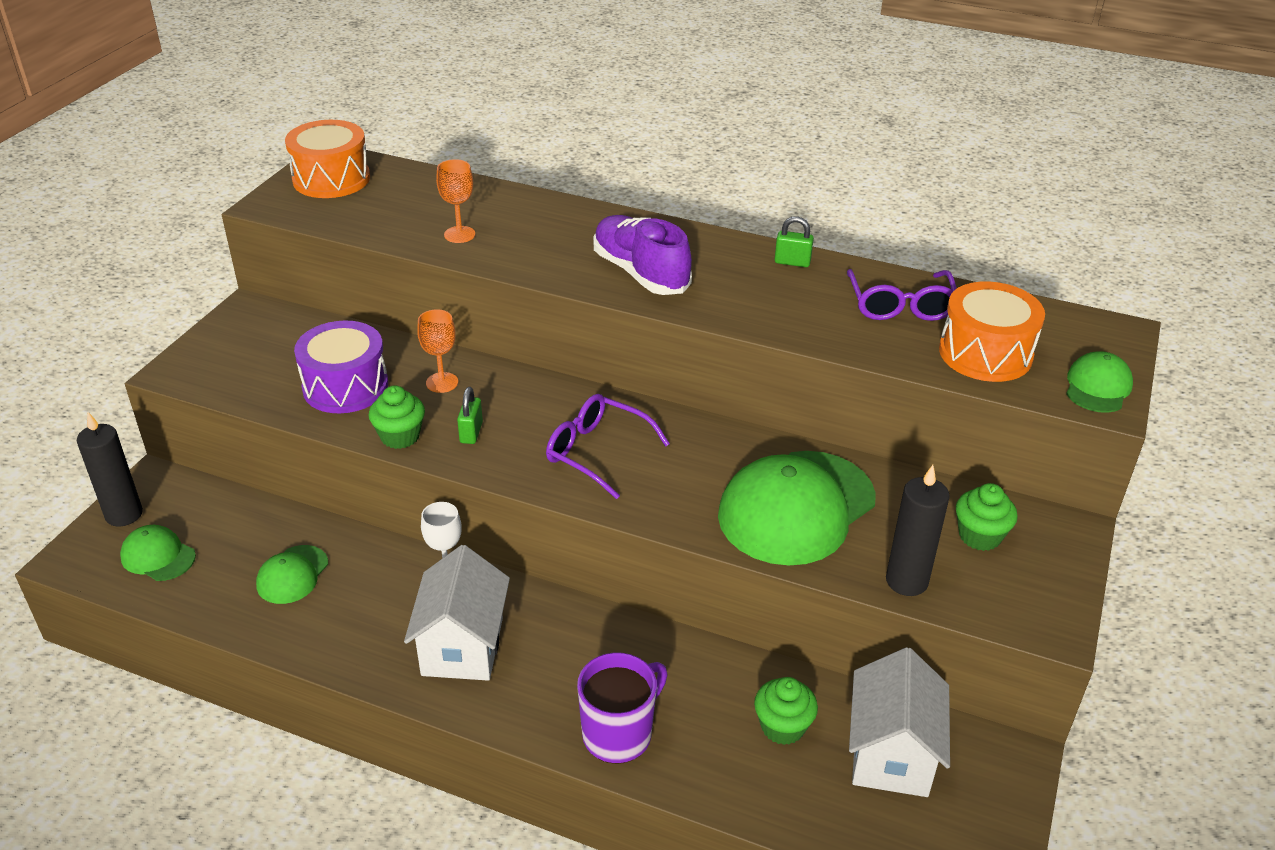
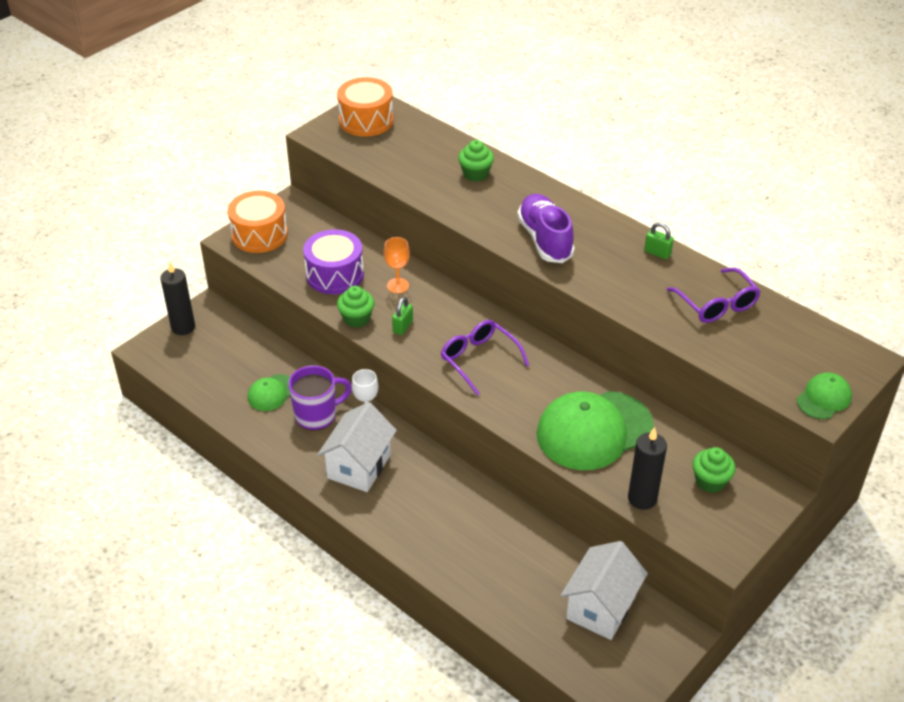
camera: 20 degrees right, 5 degrees up
(158, 556) = (195, 360): green cap -> none
(459, 234) = (435, 183): orange goblet -> none
(619, 734) = (433, 547): purple mug -> purple mug (317, 415)
(782, 727) = (539, 571): green cupcake -> green cupcake (475, 174)
(900, 306) = (717, 304): purple glasses -> purple glasses turned 45 degrees counterclockwise
(985, 353) = (757, 355): orange drum -> orange drum (259, 234)

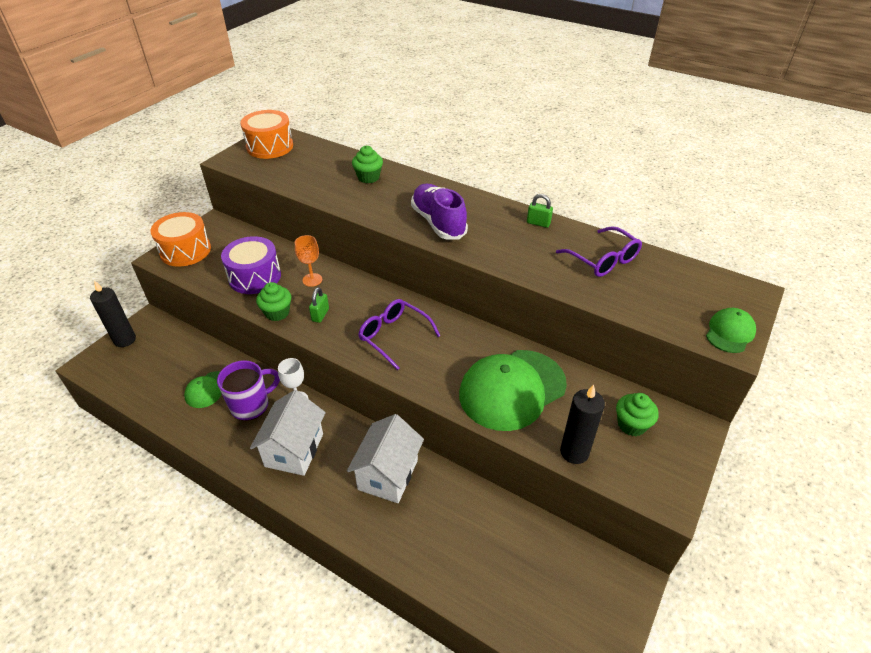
camera: 10 degrees left, 0 degrees up
(601, 607) = (548, 565): white house -> white house (388, 474)

